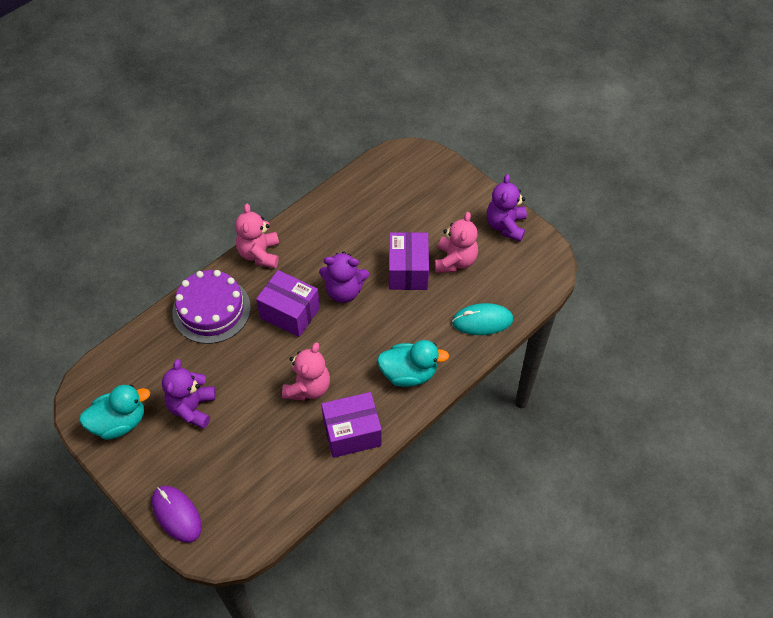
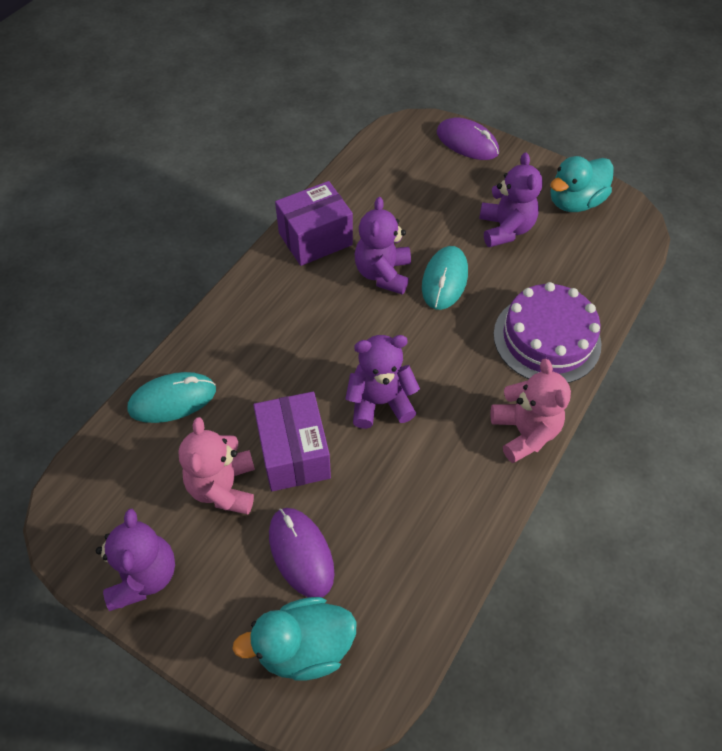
camera: 165 degrees right, 0 degrees up
(262, 371) = (444, 280): none -> turquoise mouse
(290, 313) = (442, 356): purple box -> none
(308, 387) = (383, 274): pink teddy bear -> purple teddy bear
(409, 373) = (263, 313): turquoise duck -> turquoise duck (304, 647)
(416, 219) = (301, 553): none -> purple mouse

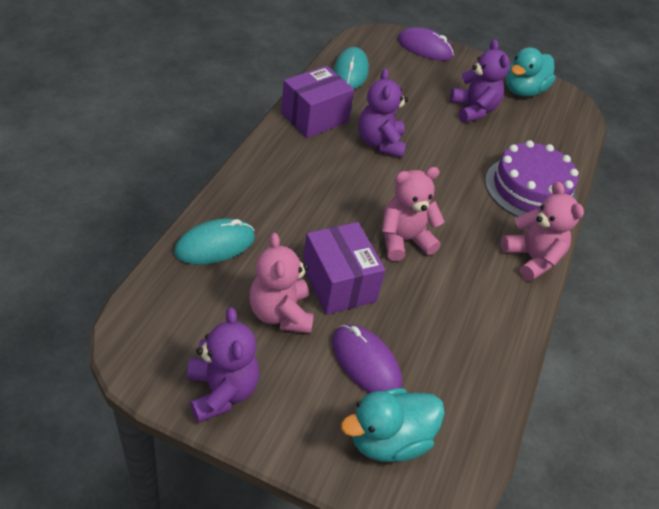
camera: 15 degrees left, 10 degrees down
(379, 402) = (404, 240): purple teddy bear -> pink teddy bear
(444, 280) = (434, 147): turquoise mouse -> turquoise mouse (350, 72)

